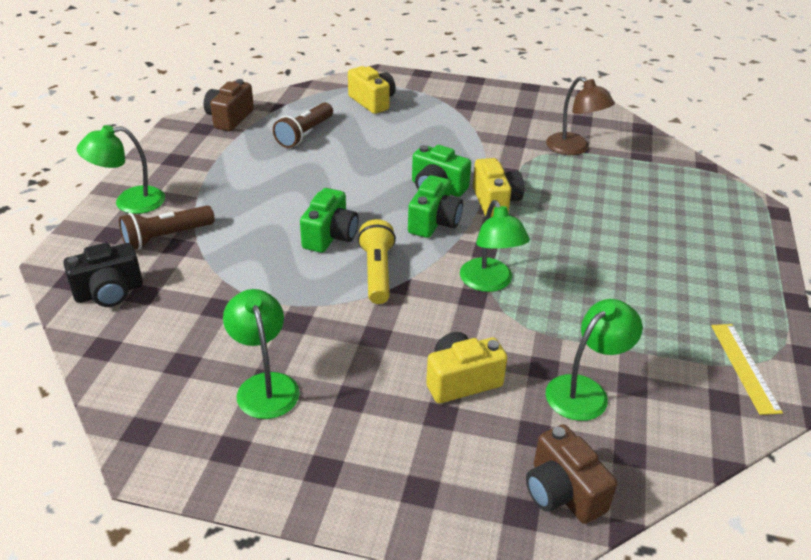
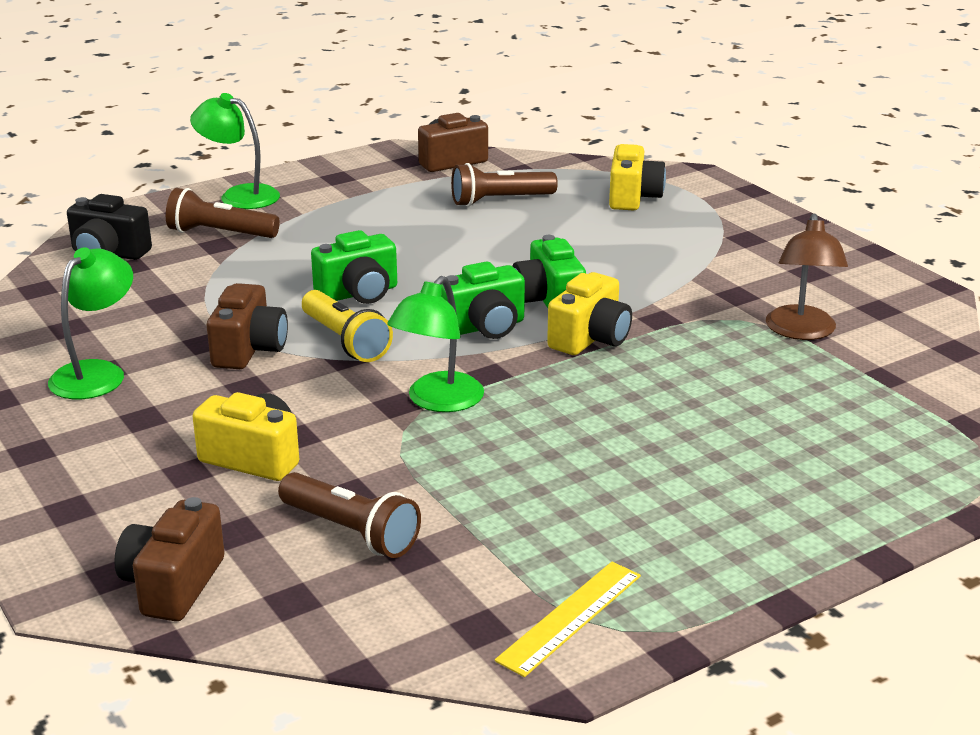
camera: 45 degrees right, 10 degrees down
(332, 310) = (249, 350): none -> brown camera
(377, 272) = (345, 341): yellow flashlight -> yellow flashlight turned 105 degrees clockwise
(585, 391) = (351, 532): green lamp -> brown flashlight

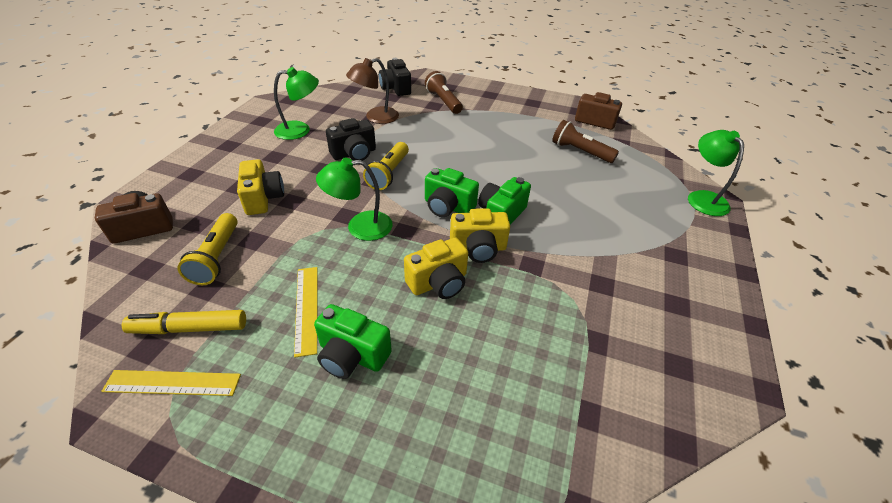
camera: 50 degrees right, 15 degrees up
(239, 195) = (481, 90): green lamp -> green lamp (702, 198)
(249, 350) = (354, 154): brown camera -> black camera
(351, 532) = (217, 257): brown flashlight -> yellow flashlight
(359, 293) = (436, 157): green camera -> green camera (352, 355)
(481, 585) = (189, 328): none -> yellow marker
(551, 487) = (306, 308): none -> yellow ruler
(633, 197) = (653, 190): yellow camera -> yellow camera (438, 283)
(801, 331) = (595, 337): brown lamp -> brown lamp (375, 117)

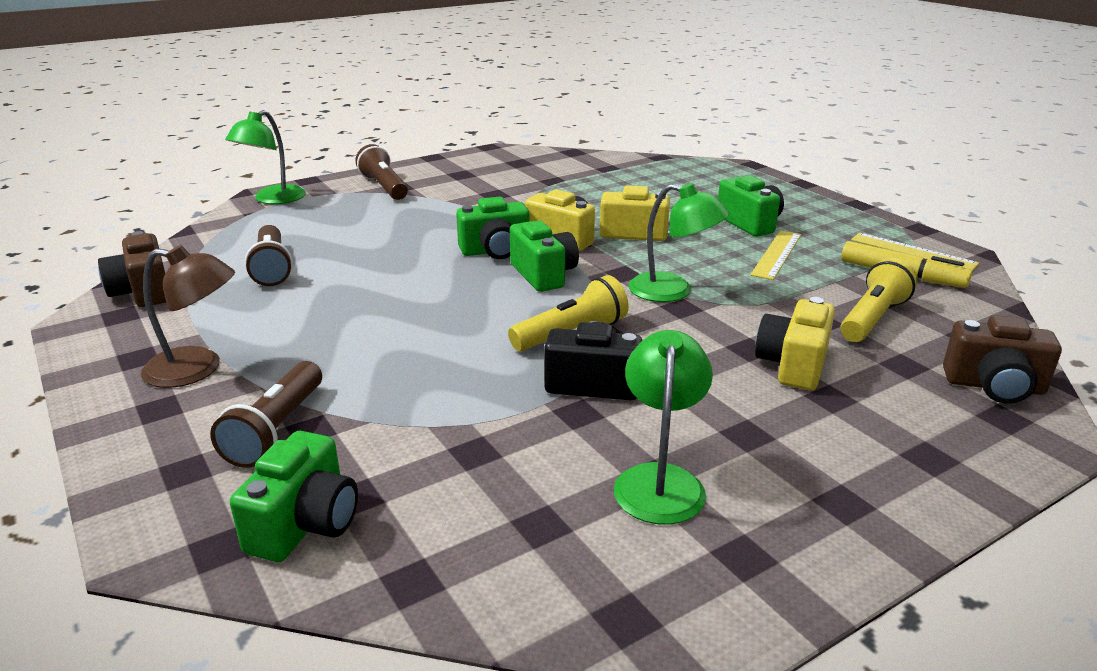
camera: 140 degrees left, 15 degrees down
(300, 130) = (660, 480): green lamp -> green lamp turned 75 degrees clockwise
(375, 117) = (468, 447): brown lamp -> brown lamp (197, 369)
(395, 88) = (305, 524): black camera -> green camera
(682, 248) = (384, 187): none -> brown flashlight

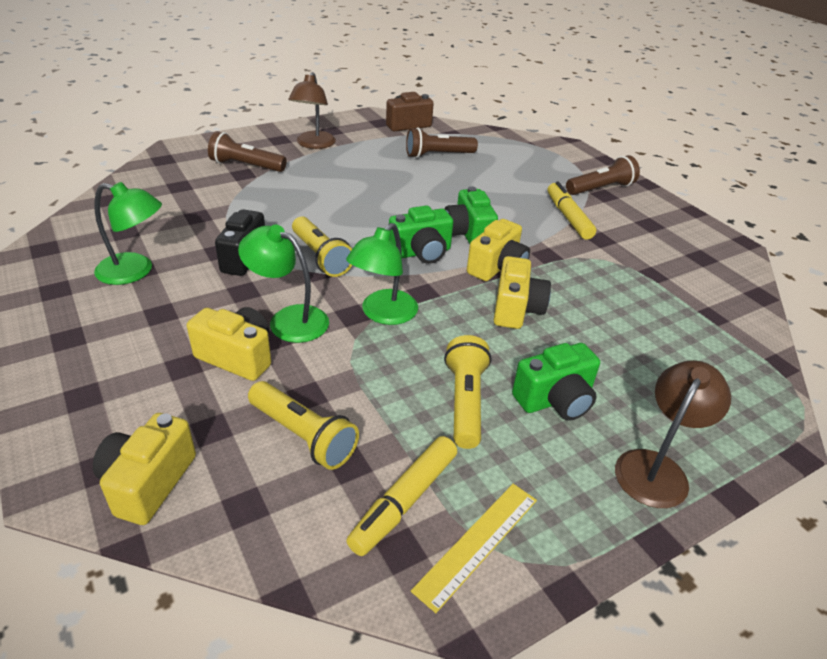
camera: 90 degrees right, 10 degrees up
(272, 199) = (560, 149): green lamp -> green lamp (288, 319)
(305, 524) = (166, 175): green camera -> none
(451, 204) = (568, 217): none -> yellow marker
(777, 254) = (465, 402): yellow ruler -> yellow flashlight
(796, 199) = (656, 468): none -> brown lamp
(994, 386) = (148, 482): brown camera -> yellow camera

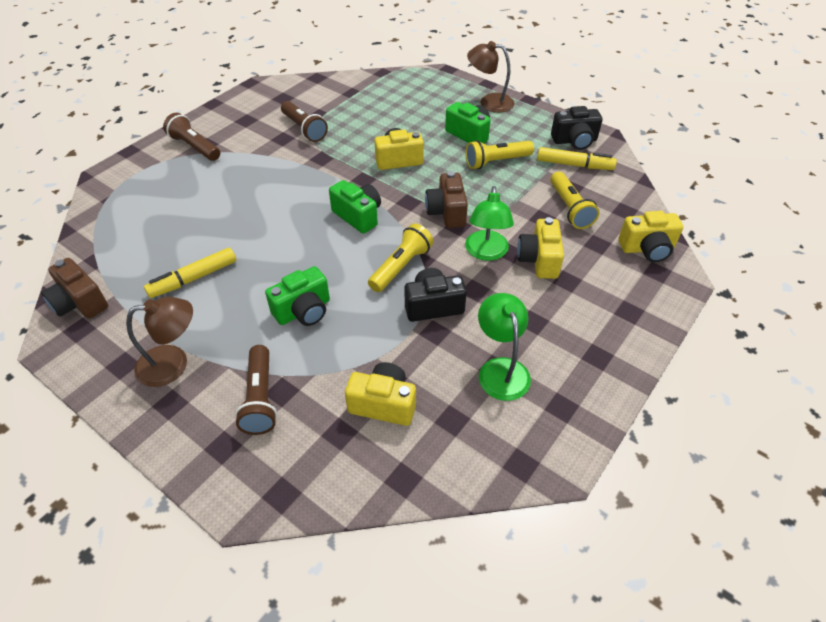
camera: 110 degrees left, 10 degrees up
(303, 436) = (569, 208): yellow flashlight -> yellow flashlight turned 150 degrees clockwise
(383, 314) = (446, 212): green lamp -> brown camera
(438, 155) = (162, 254): brown flashlight -> brown flashlight (304, 129)
(468, 234) = (314, 200): green camera -> green camera (303, 311)
(477, 543) = (574, 141): yellow ruler -> black camera
(497, 268) = (354, 176): yellow camera -> yellow camera (383, 404)
(568, 217) = (256, 156): yellow marker -> yellow marker (193, 278)

